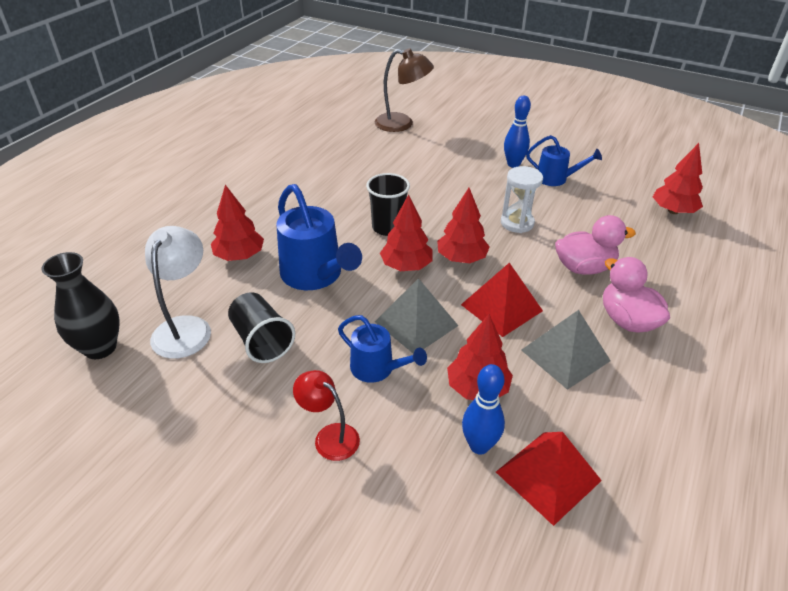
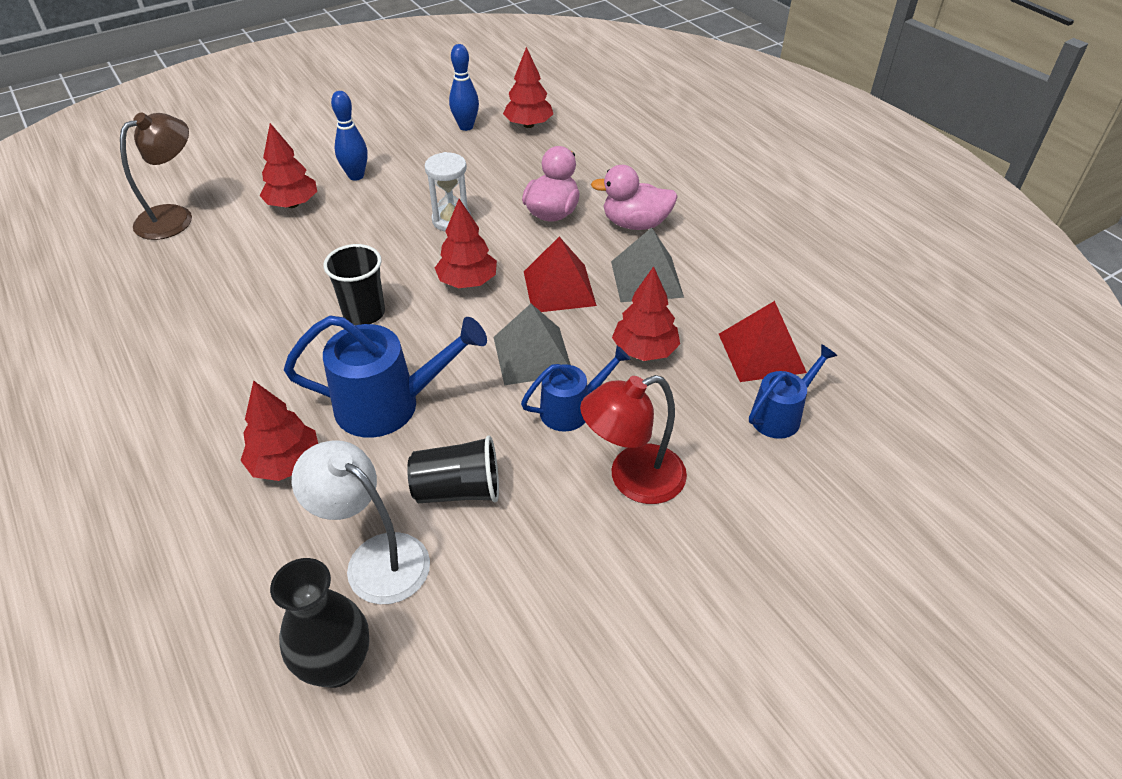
camera: 60 degrees left, 5 degrees up
(329, 436) = (633, 479): red lamp -> red lamp, size x1.54
(406, 266) = (442, 326): red tree -> red tree (292, 204)
(479, 446) = (708, 379): blue bowling pin -> blue bowling pin (466, 126)
(556, 179) = (411, 162): blue watering can -> blue watering can (780, 415)

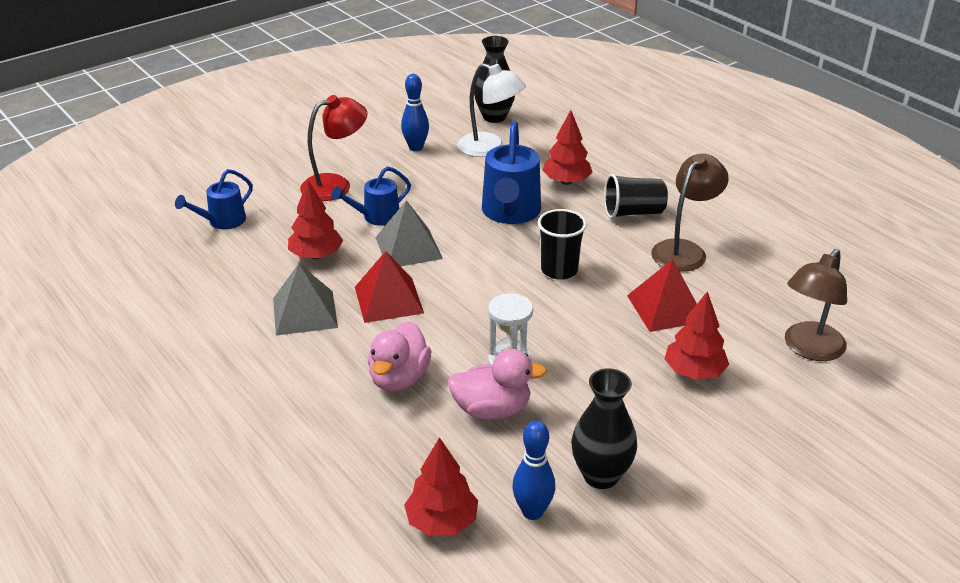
camera: 175 degrees right, 10 degrees down
(205, 331) = (684, 250): none -> brown lamp
(356, 176) = (644, 415): blue bowling pin -> blue bowling pin (416, 148)
(390, 405) = (510, 213): blue watering can -> blue watering can turned 75 degrees counterclockwise
(410, 142) = (601, 475): none -> black vase
(458, 490) = (449, 175): black cup -> black cup (633, 212)
(467, 282) = (475, 301): red tree -> none
(635, 224) = (307, 370): pink duck -> pink duck (492, 410)
(761, 353) = (219, 259): red pyramid -> red pyramid (666, 308)

